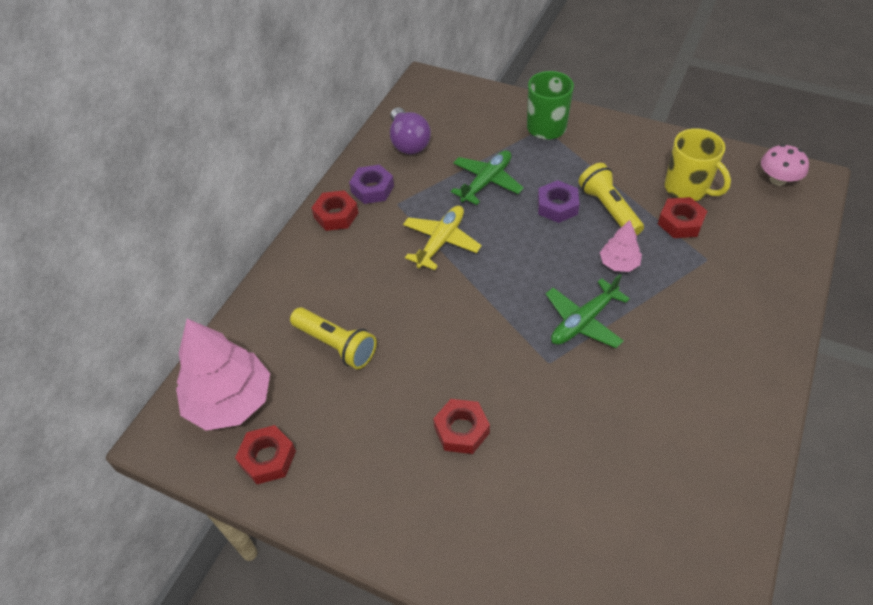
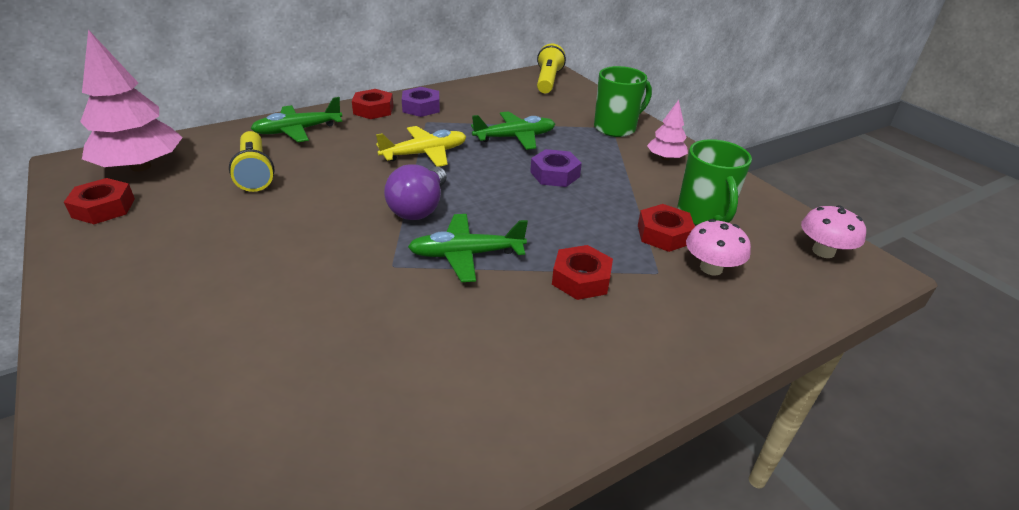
camera: 30 degrees right, 15 degrees down
(305, 278) = (297, 130): none -> green plane
(408, 142) = (486, 96): purple light bulb -> purple light bulb (419, 208)
(461, 430) = (251, 269): red nut -> red nut (581, 279)
(608, 209) = (601, 195): yellow flashlight -> yellow flashlight (548, 81)
(619, 263) = (559, 233): pink tree -> pink tree (665, 158)
(687, 189) = (704, 215): yellow mug -> green mug
(732, 235) = (711, 268): none -> pink mushroom

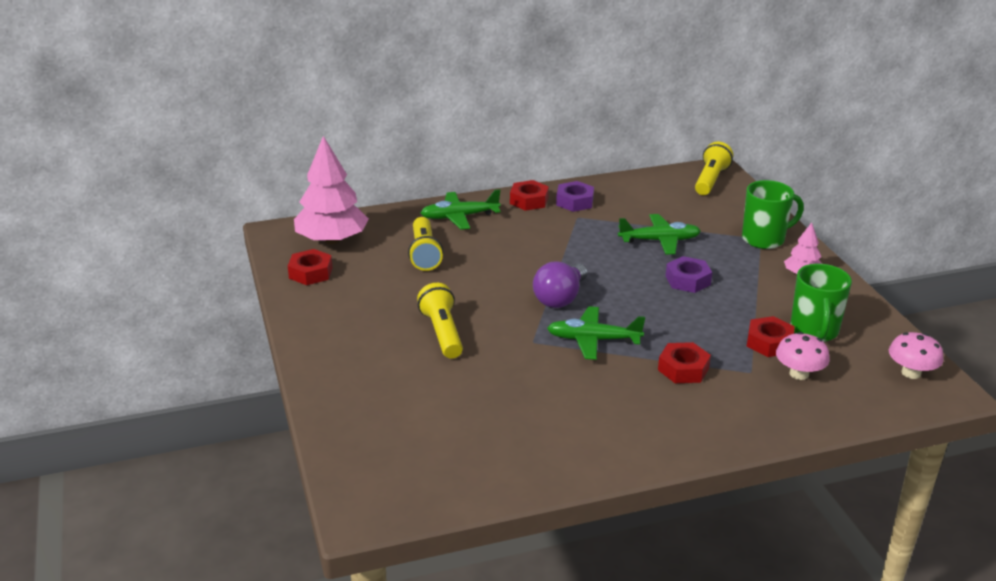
camera: 15 degrees right, 5 degrees down
(273, 268) = (442, 333): none -> yellow flashlight
(425, 154) = (572, 249): yellow plane -> none

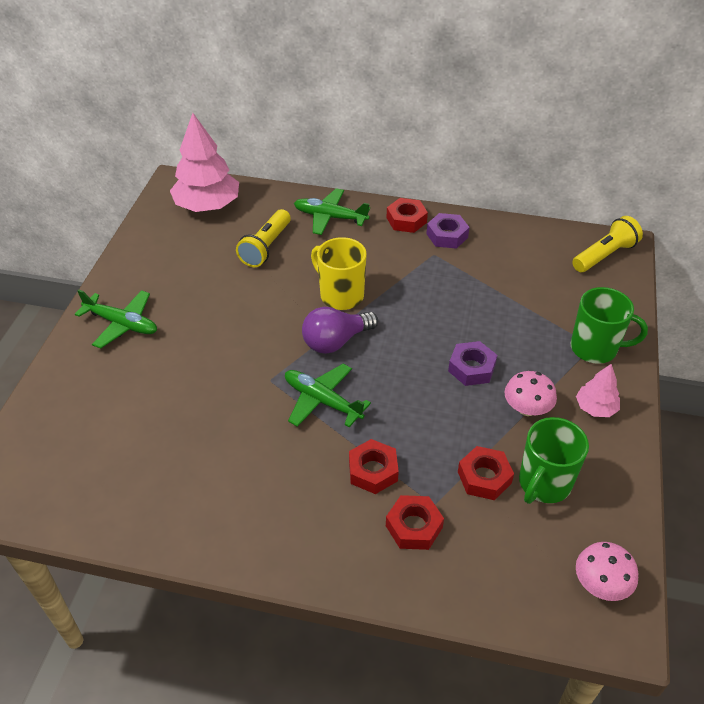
camera: 30 degrees right, 15 degrees up
(310, 273) = (162, 234): red nut -> red nut (414, 526)
(442, 333) = (206, 338): yellow flashlight -> none
(529, 267) = (340, 295): none -> yellow mug
(660, 241) = (487, 310): green plane -> green plane (122, 324)
(799, 374) = (479, 529): pink mushroom -> pink mushroom (527, 408)

